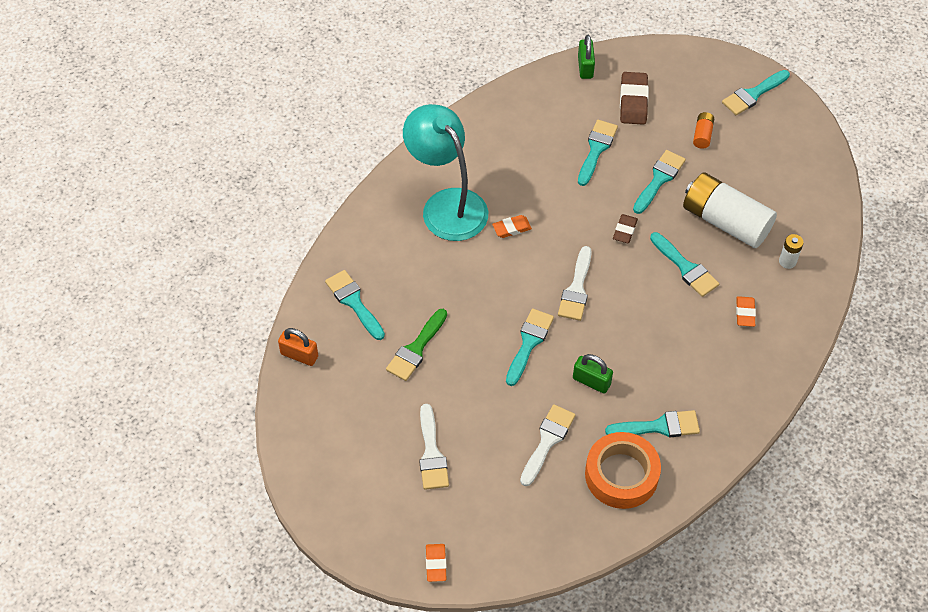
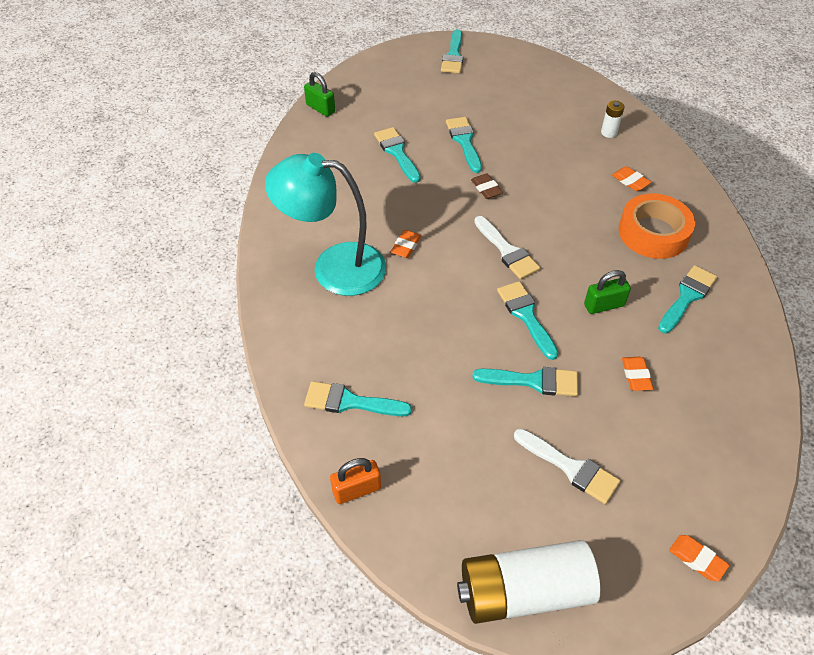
camera: 45 degrees left, 5 degrees down
(416, 348) = (449, 394): green brush -> none
(547, 441) = (636, 375): white brush -> orange eraser
(621, 475) = (713, 352): orange tape -> orange tape (653, 233)
(633, 101) = (382, 107): brown eraser -> none
(685, 267) = (556, 182): turquoise brush -> turquoise brush (532, 381)
(702, 135) = (455, 97): orange battery -> none
(725, 221) = (540, 137): white battery -> white battery (524, 592)

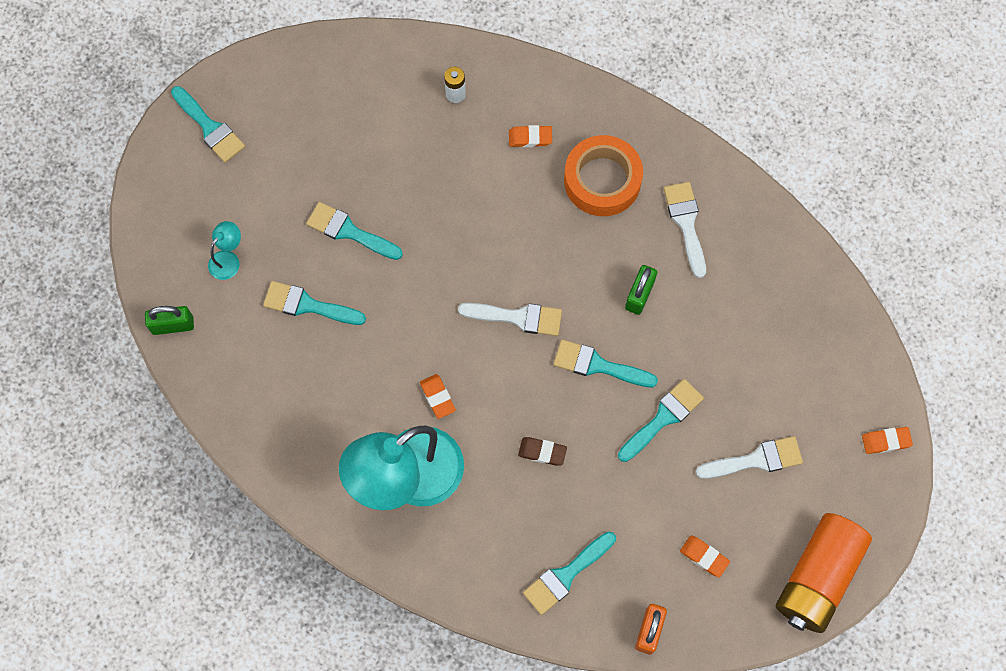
camera: 50 degrees left, 20 degrees up
(386, 106) = (228, 259): none -> turquoise lamp
(486, 188) = (429, 267): brown eraser -> brown eraser (542, 452)
(524, 592) = (818, 577): white battery -> orange battery
(636, 375) = (721, 337): orange eraser -> orange eraser (704, 557)
(687, 297) = (686, 224): turquoise brush -> white brush

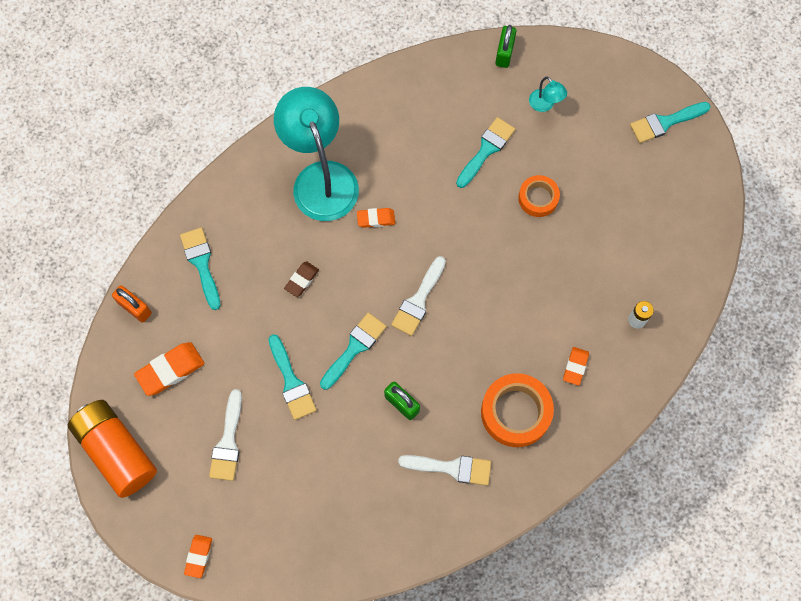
camera: 110 degrees right, 0 degrees up
(349, 231) = (538, 198): turquoise brush -> orange tape
(704, 557) = (170, 370): orange eraser -> orange eraser, size x1.65

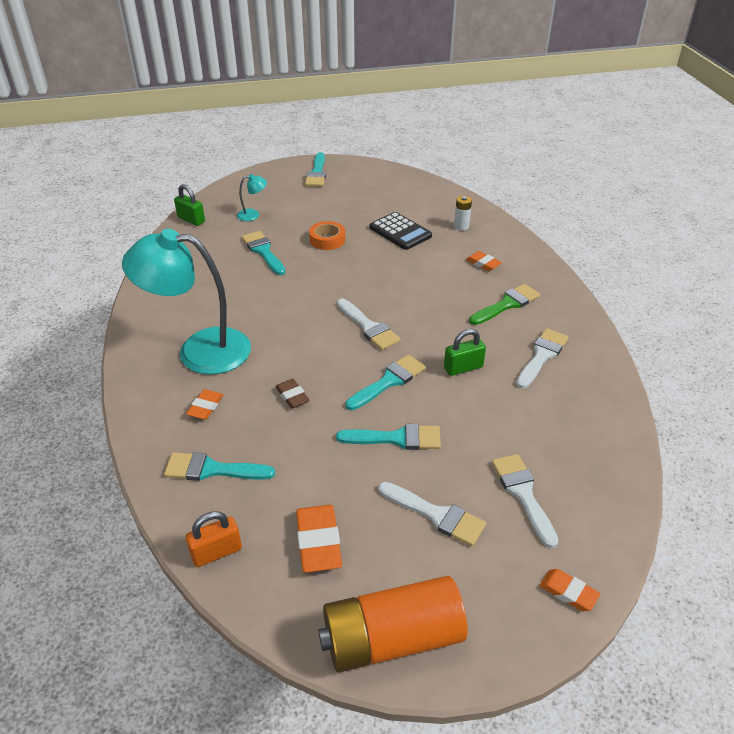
camera: 65 degrees left, 30 degrees down
(275, 499) = (523, 494): none -> white brush
(354, 348) = (388, 381): turquoise brush -> turquoise brush turned 75 degrees clockwise
(376, 219) = (271, 328): orange eraser -> orange eraser (205, 407)
(515, 412) = (506, 304): orange tape -> green brush
(591, 262) = (400, 232): none -> black calculator

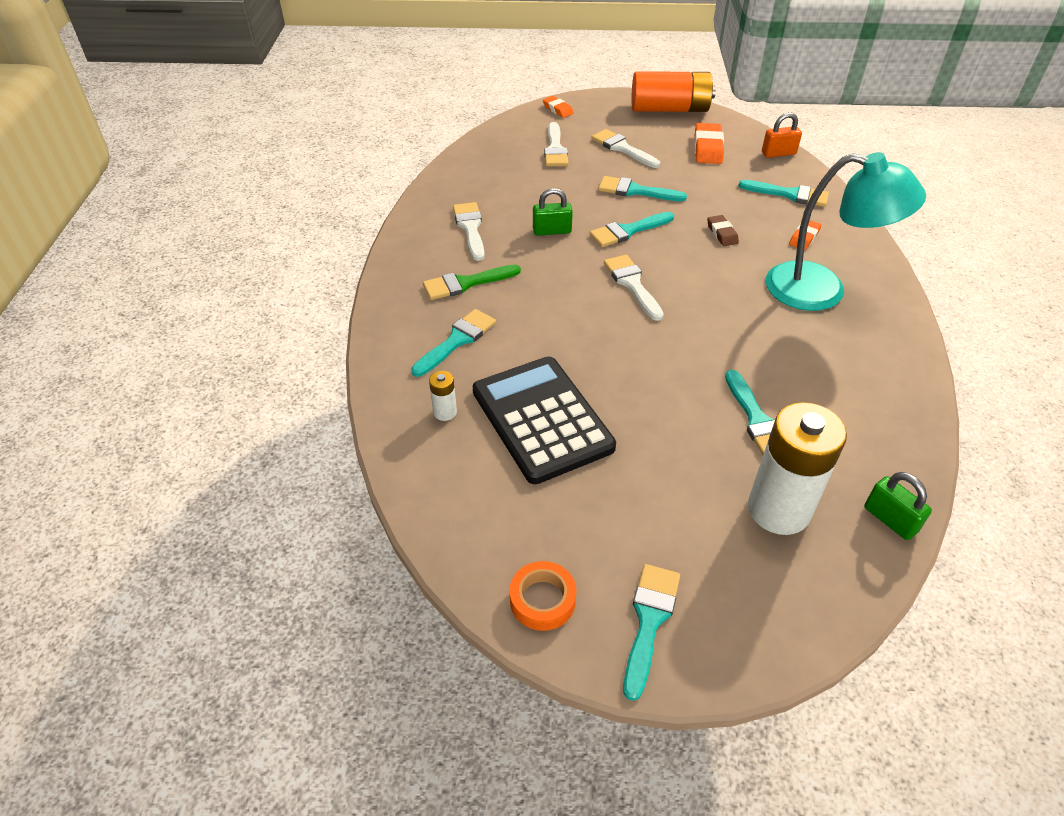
camera: 165 degrees left, 5 degrees up
(253, 215) = (778, 509): turquoise lamp -> white battery
(327, 240) = (657, 424): orange tape -> orange tape (542, 600)
(400, 232) = (542, 419): black calculator -> black calculator, size x1.62
(483, 264) = (457, 341): orange eraser -> turquoise brush
(541, 356) = (470, 228): white brush -> white brush turned 120 degrees clockwise

